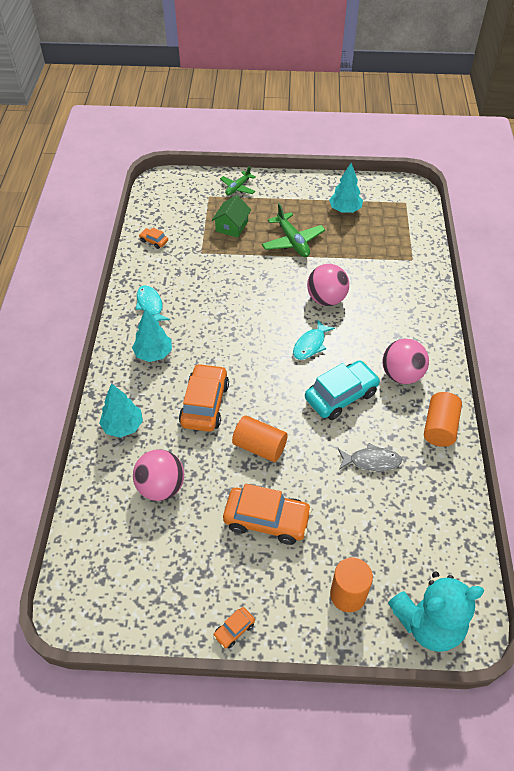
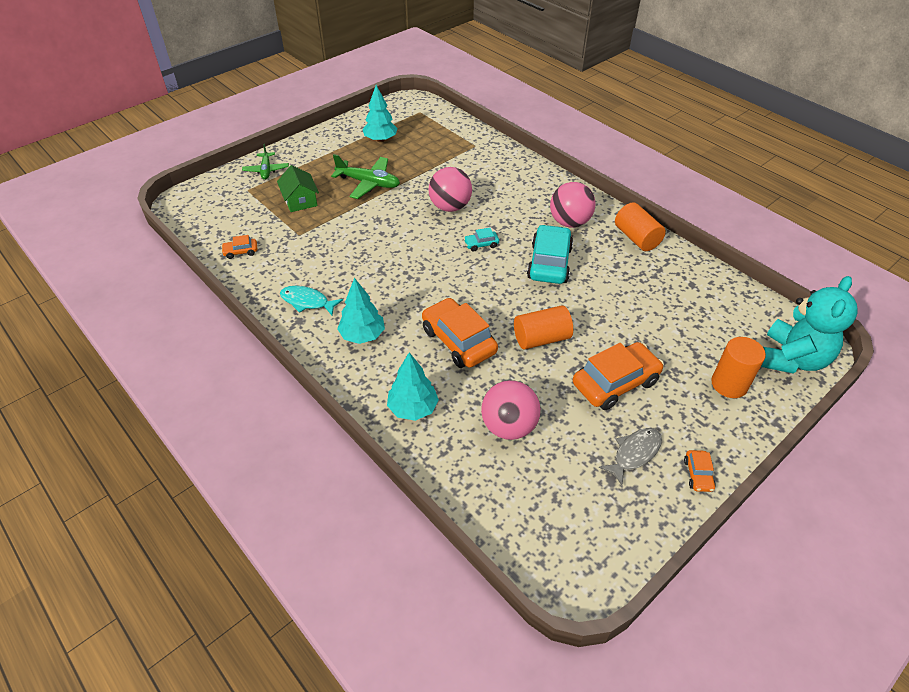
camera: 45 degrees left, 5 degrees down
(310, 345) = (481, 244): turquoise fish -> turquoise car
(371, 461) = (626, 289): grey fish -> grey fish (634, 454)

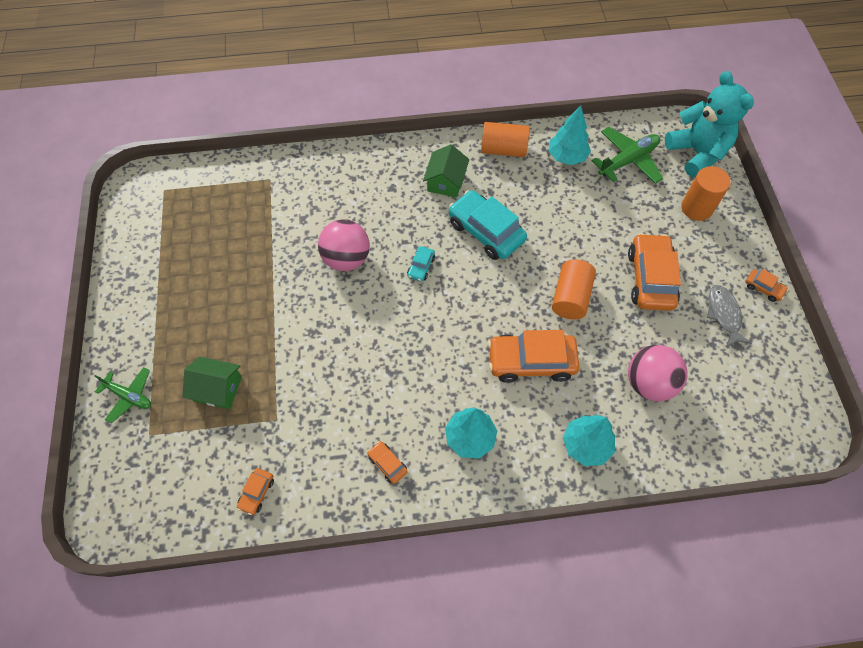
camera: 55 degrees left, 15 degrees up
(307, 302) = (387, 464): turquoise fish -> orange car
(368, 183) = (246, 307): green plane -> green plane (628, 161)
(380, 140) = (179, 254): turquoise tree -> turquoise tree (567, 157)
(569, 222) = (446, 181): pink ball -> green house

